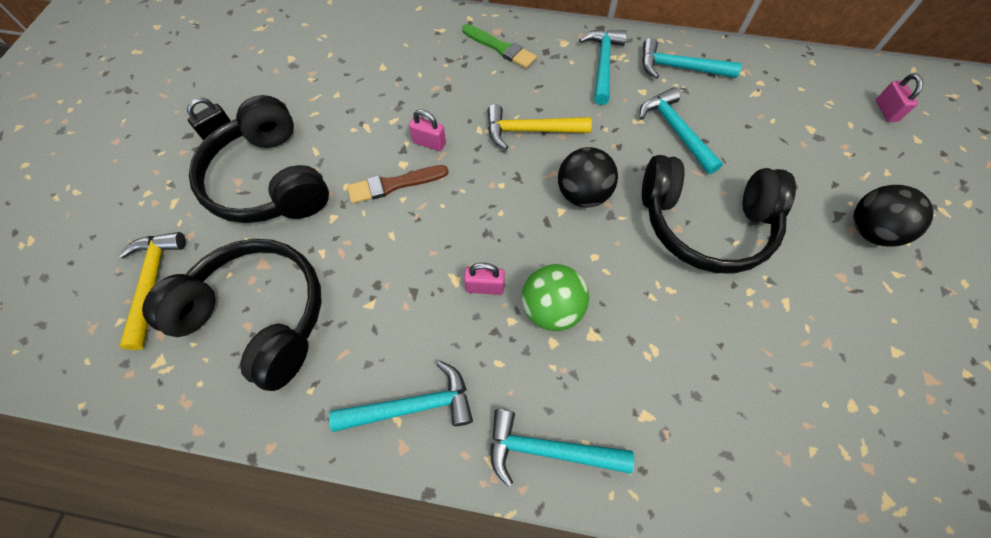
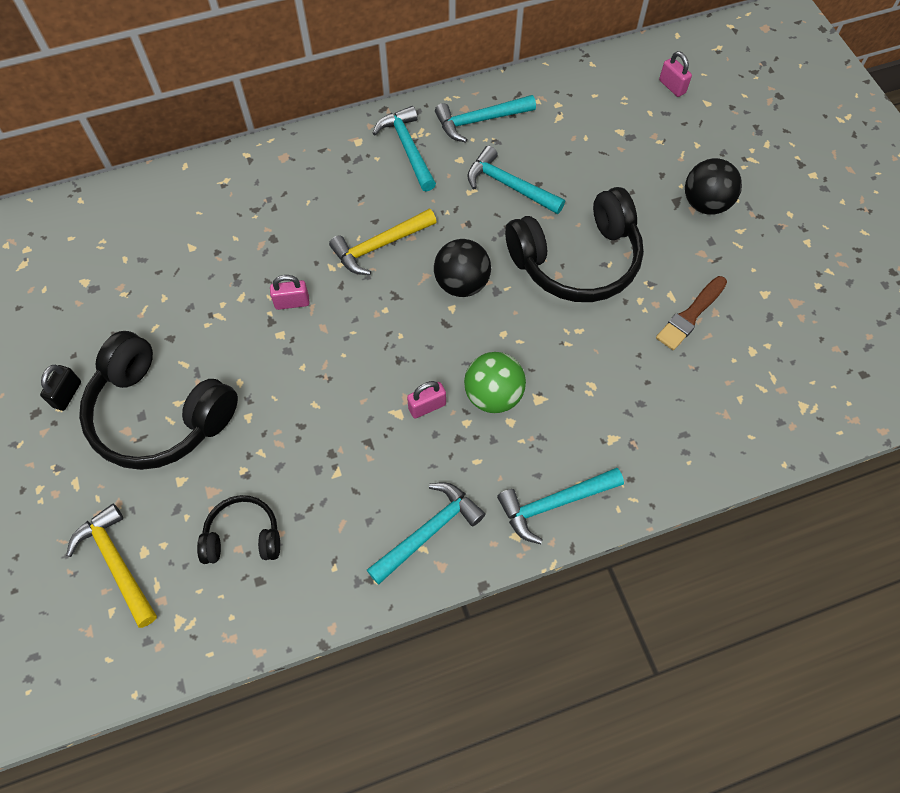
camera: 30 degrees left, 0 degrees up
(258, 317) = (243, 536): black headphones -> black headphones, size x0.52
(394, 184) = (285, 358): brown brush -> brown brush (690, 315)
(500, 48) = (299, 174): green brush -> none

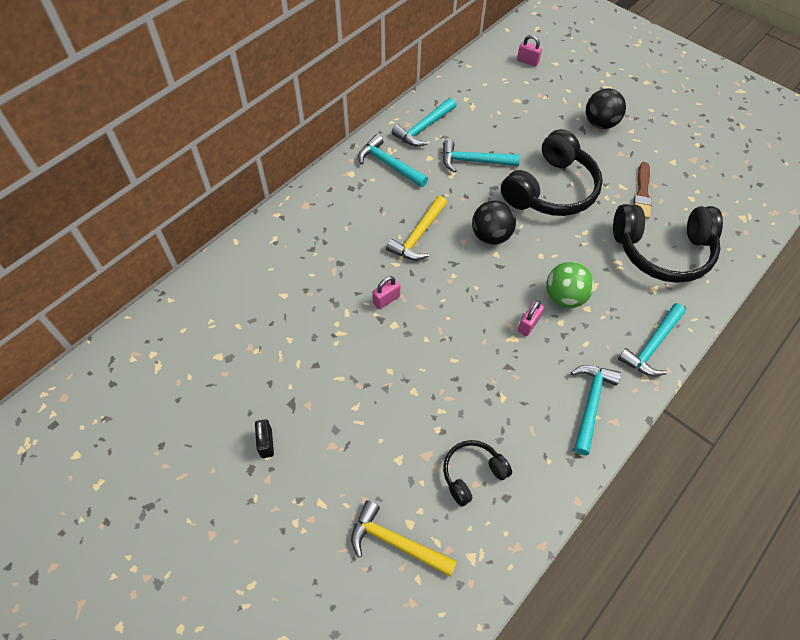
camera: 30 degrees left, 5 degrees down
(159, 414) = (348, 422): black headphones -> black headphones (662, 251)

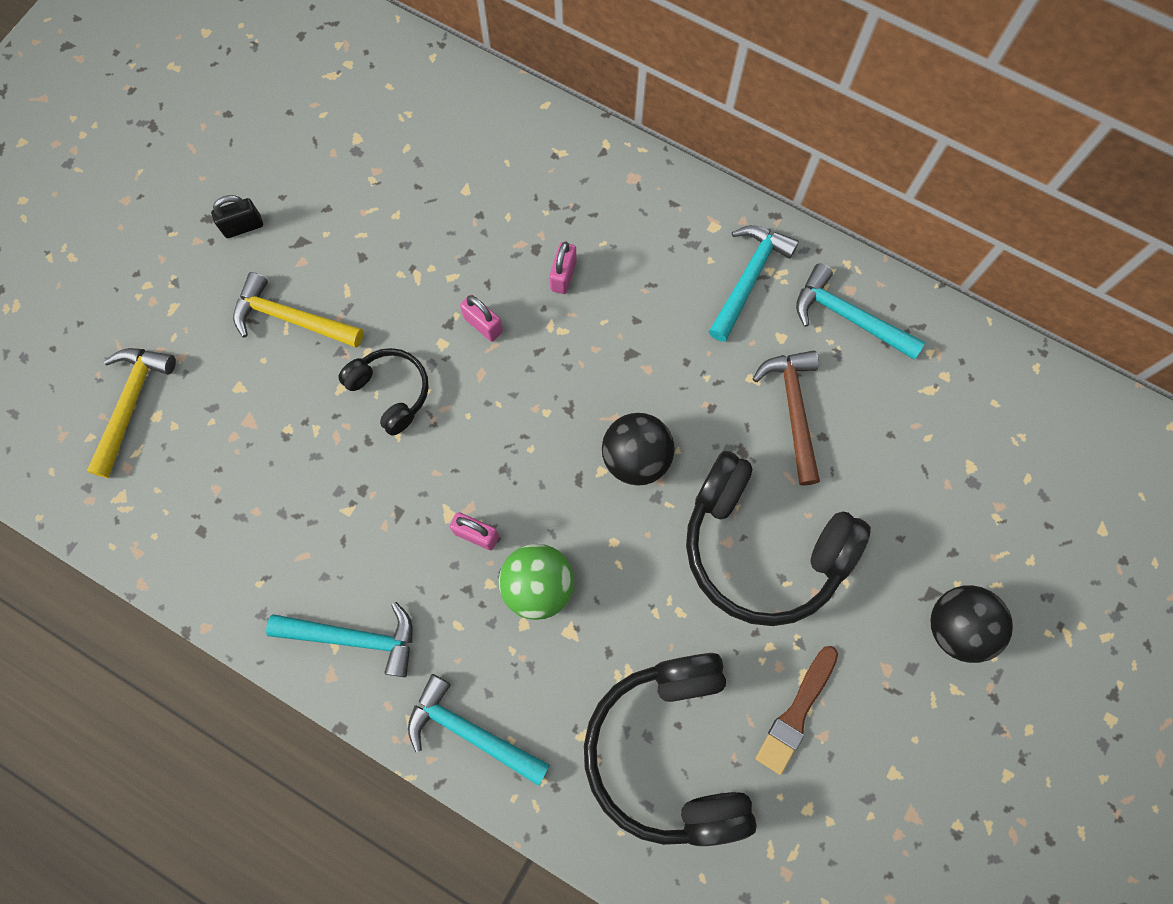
camera: 80 degrees right, 15 degrees up
(418, 235) = (612, 348): yellow hammer -> yellow hammer (292, 318)
(472, 474) = (229, 483): black headphones -> black headphones (391, 392)
(474, 161) = (793, 410): turquoise hammer -> brown hammer
(527, 61) = (1088, 475): pink padlock -> pink padlock (563, 276)
(642, 193) = (796, 713): brown brush -> brown brush turned 60 degrees counterclockwise

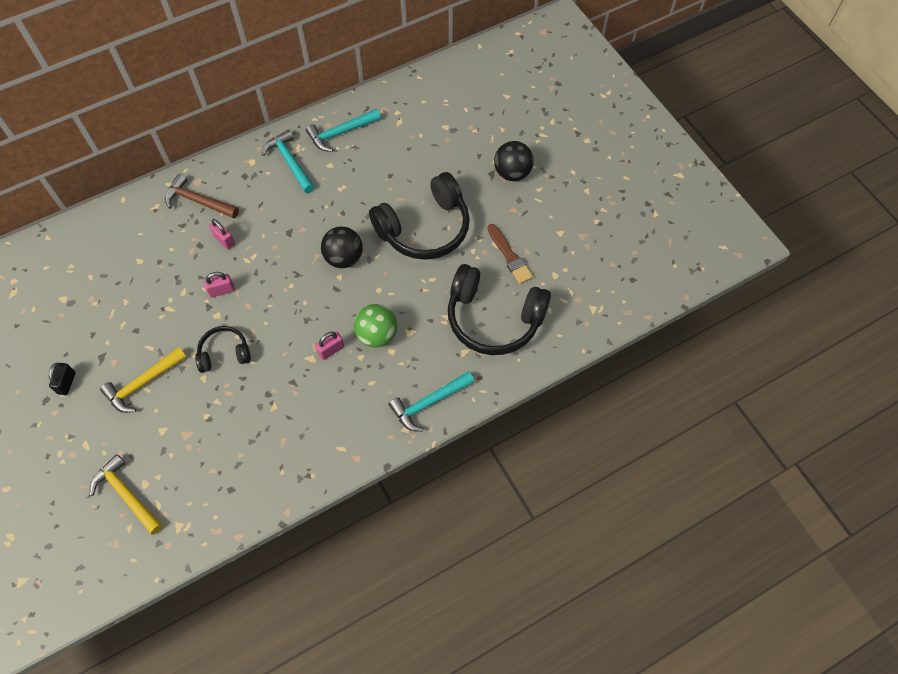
camera: 60 degrees left, 10 degrees down
(354, 638) = (344, 436): turquoise hammer -> none
(793, 410) = (369, 180): brown hammer -> brown hammer (198, 201)

